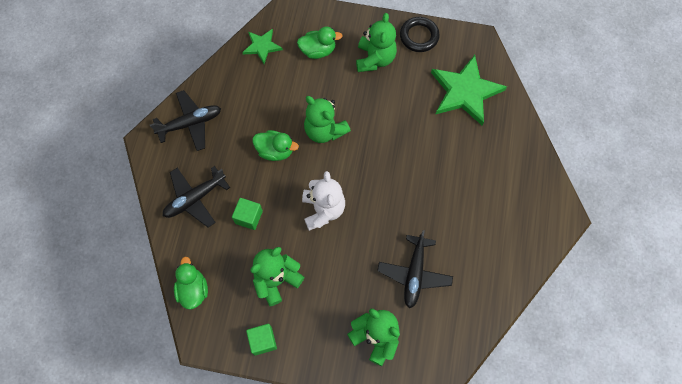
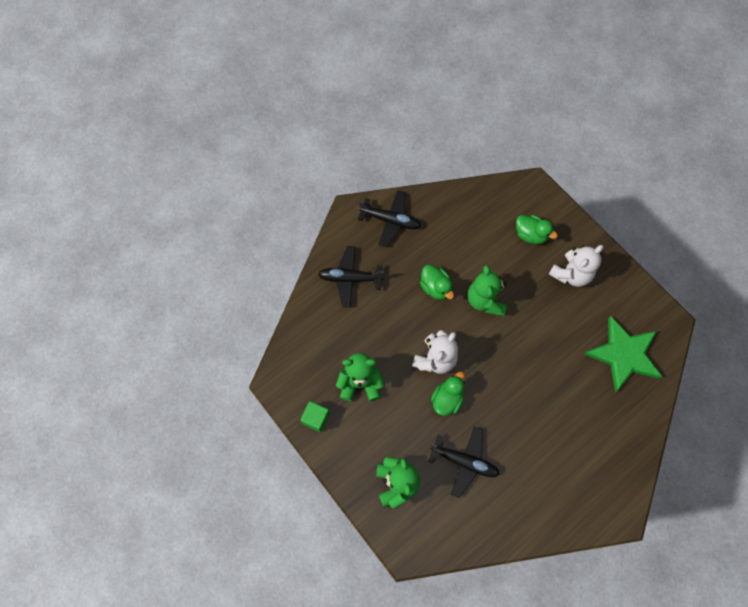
camera: 40 degrees right, 0 degrees up
(193, 289) = (298, 343): green duck -> green duck (447, 399)
(249, 217) = (377, 322): green cube -> none
(262, 46) = (490, 200): green star -> none
(375, 59) = (571, 274): green teddy bear -> white teddy bear
(414, 274) = (464, 461): black plane -> black plane turned 120 degrees counterclockwise
(419, 36) = (622, 282): black ring -> none

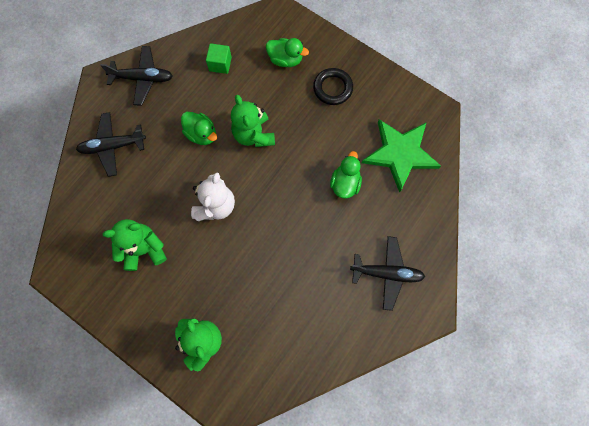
camera: 15 degrees left, 5 degrees up
(316, 418) = (105, 297): green cube -> green cube (220, 64)
(447, 399) = (235, 242): green duck -> green duck (345, 183)
(464, 461) = (265, 300): black plane -> black plane (386, 273)
(571, 274) = (332, 88): white teddy bear -> black ring

